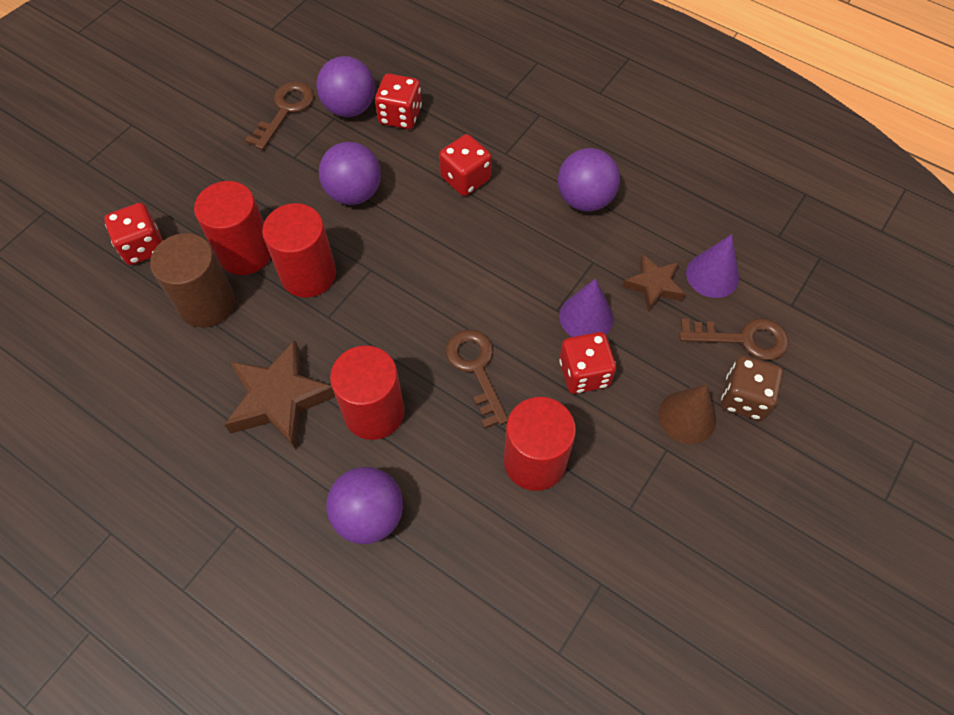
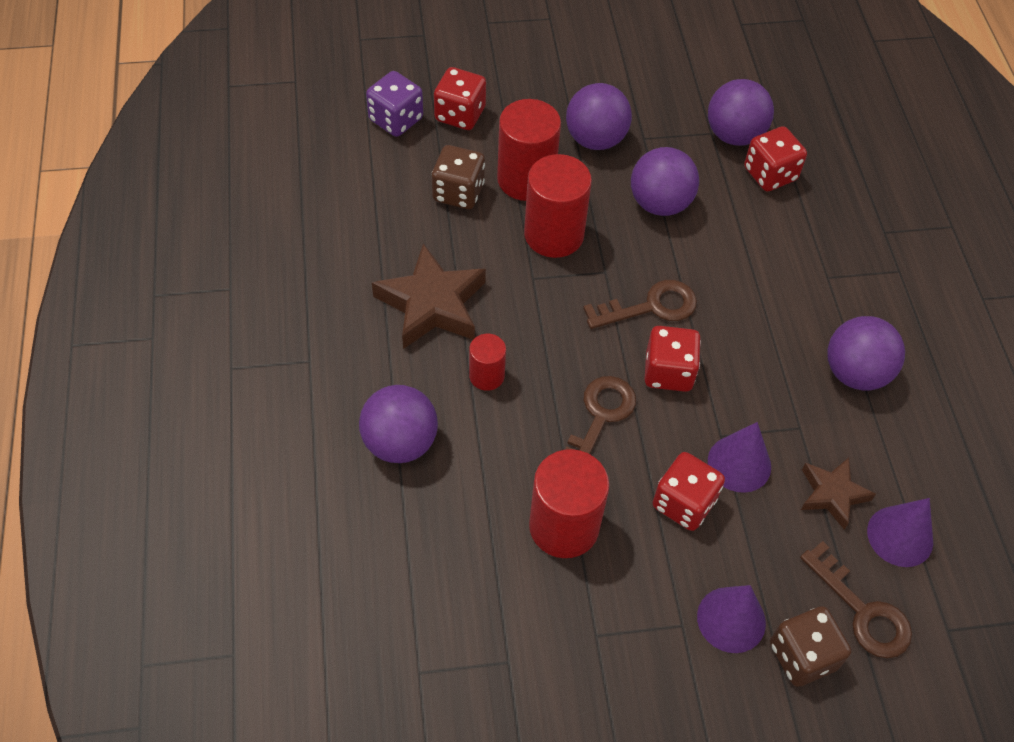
camera: 45 degrees right, 5 degrees down
(97, 290) = (396, 119): none -> purple dice
(207, 303) = (458, 192): brown cylinder -> brown dice
(262, 184) = (595, 139): none -> purple ball
(285, 111) = (678, 97): brown key -> brown key (650, 307)
(374, 412) = (486, 376): red cylinder -> red cylinder, size x0.55
(465, 178) = (767, 268): red dice -> red dice (668, 372)
(687, 417) = (731, 619): brown cone -> purple cone

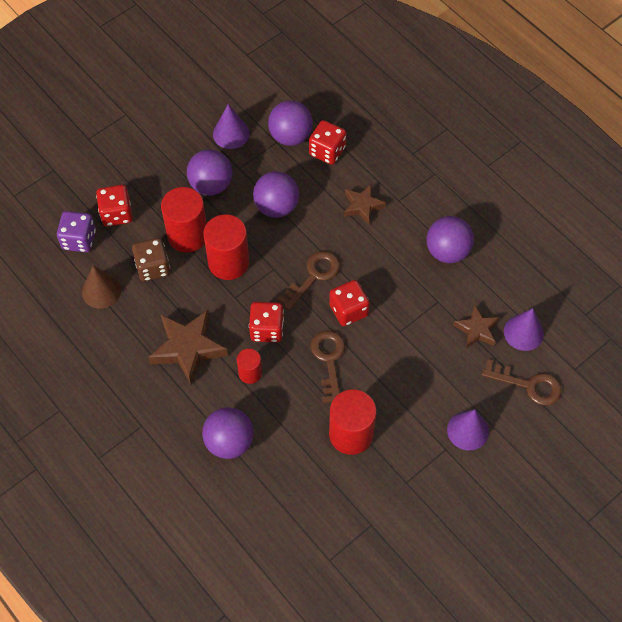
camera: 30 degrees left, 5 degrees up
(379, 186) = (101, 291): none -> brown cone
(684, 503) = (404, 382): red dice -> red dice (267, 329)
(739, 463) = (419, 341): purple cone -> purple cone (231, 133)
(773, 259) = (362, 206): none -> brown star
(802, 656) = (513, 427): brown dice -> none

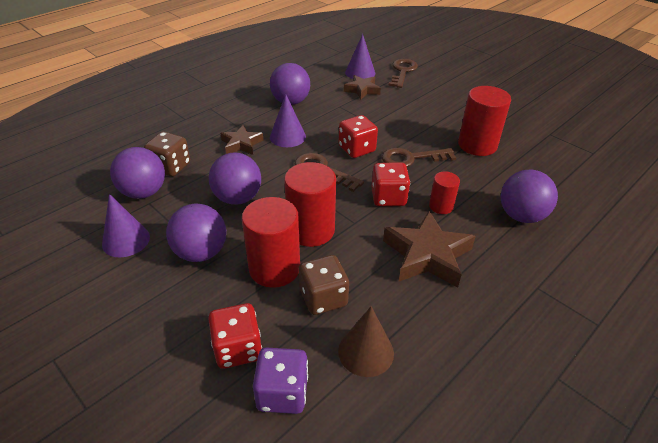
camera: 95 degrees left, 20 degrees down
(327, 151) = (171, 167): red dice -> brown dice
(468, 430) = (449, 94): purple cone -> purple cone (287, 137)

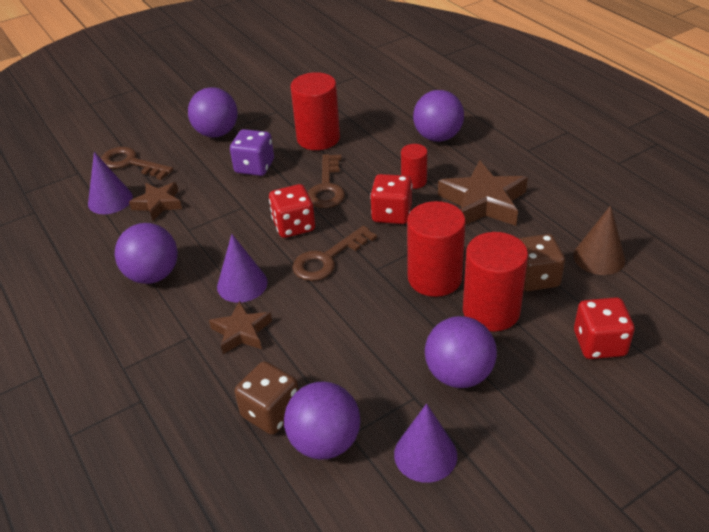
camera: 75 degrees left, 0 degrees up
(238, 198) = (363, 338): purple ball -> purple ball (217, 133)
(282, 393) = (646, 314): purple dice -> purple dice (254, 167)

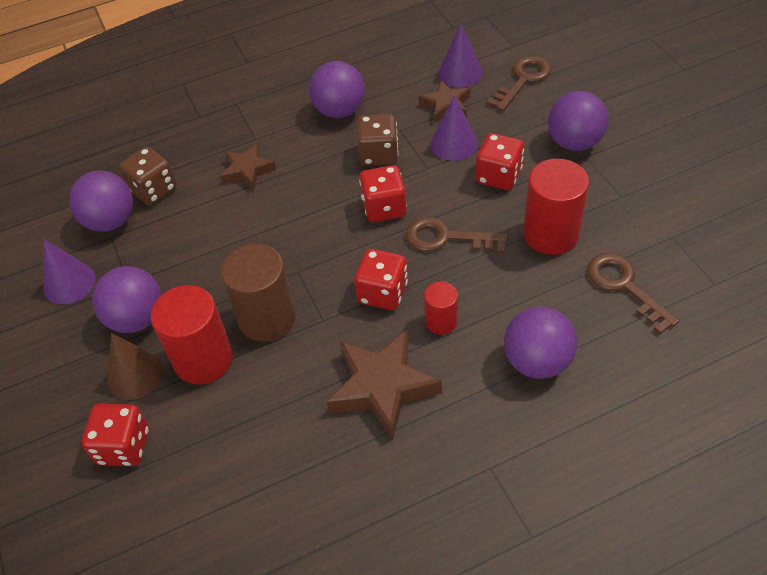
camera: 100 degrees right, 10 degrees up
(242, 284) = (308, 170): purple cone -> purple cone (454, 143)
(254, 167) = (498, 176): purple dice -> red dice
(328, 259) = (324, 233): brown key -> brown key (624, 286)
(434, 278) = (267, 318): red cylinder -> brown cylinder
(535, 278) = (236, 411): brown dice -> brown dice (379, 154)
(599, 257) = (247, 488): brown cone -> brown cone (135, 375)

